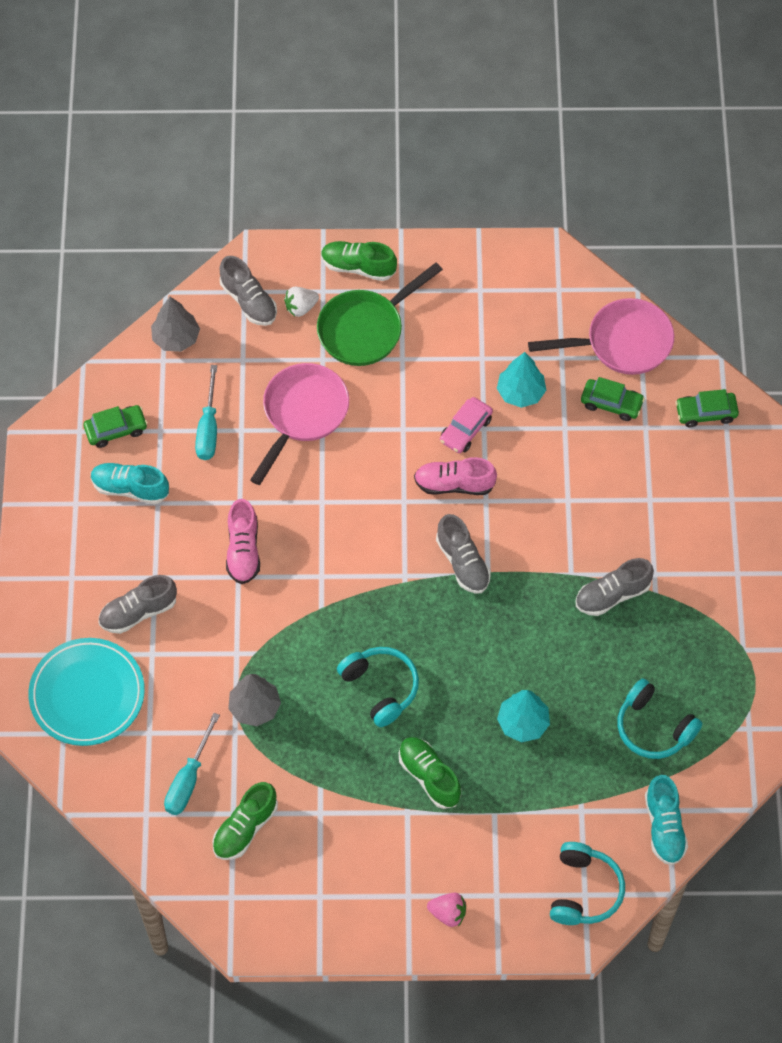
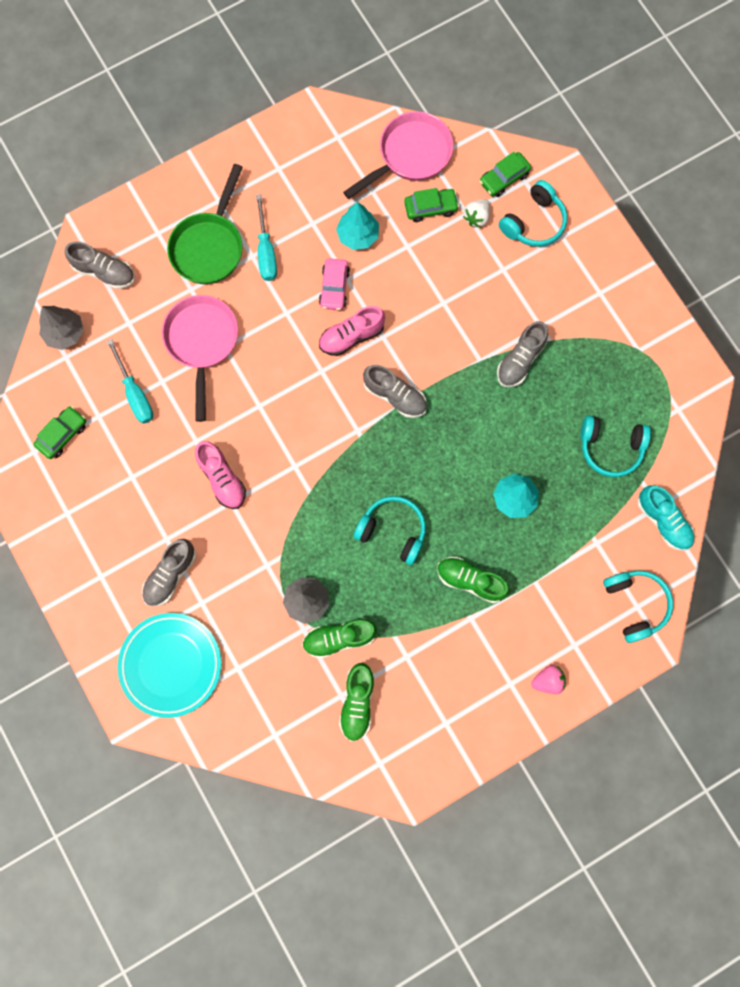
camera: 30 degrees left, 15 degrees up
(130, 488) = (103, 477): turquoise shoe -> none
(188, 779) = (291, 688): turquoise screwdriver -> turquoise screwdriver (266, 251)
(301, 307) = (148, 255): white strawberry -> white strawberry (476, 217)
(358, 267) = (173, 199): green shoe -> green shoe (339, 638)
(710, 471) = (534, 223): none -> turquoise headphones

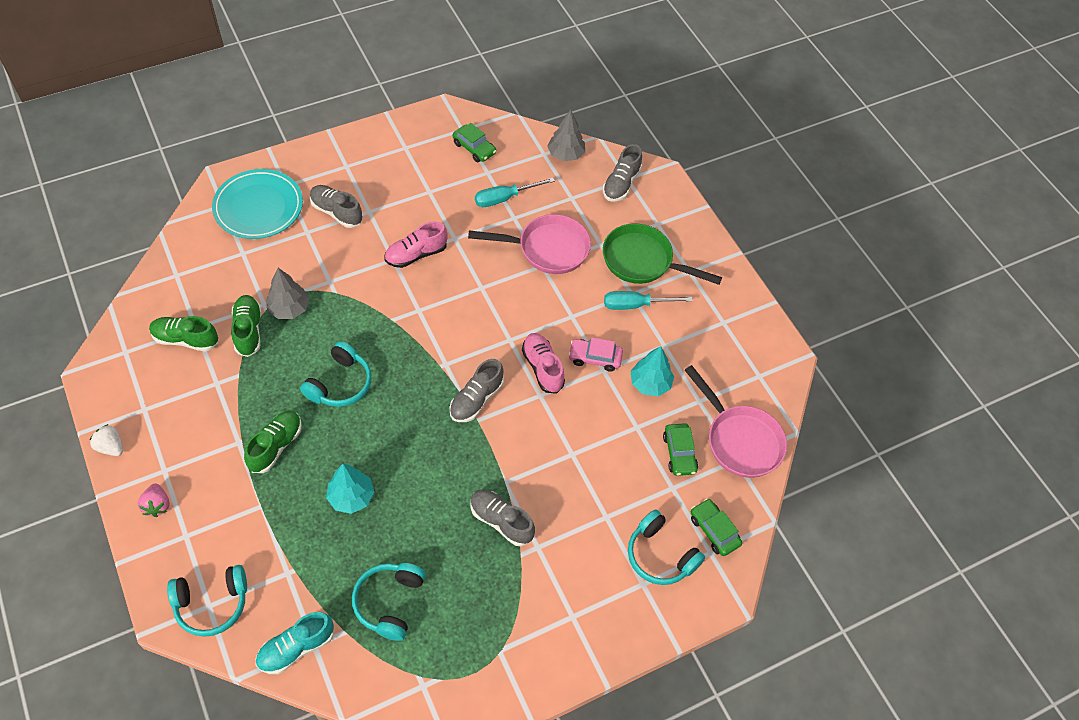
camera: 90 degrees right, 20 degrees down
(476, 217) = (667, 497): white strawberry -> white strawberry (111, 447)

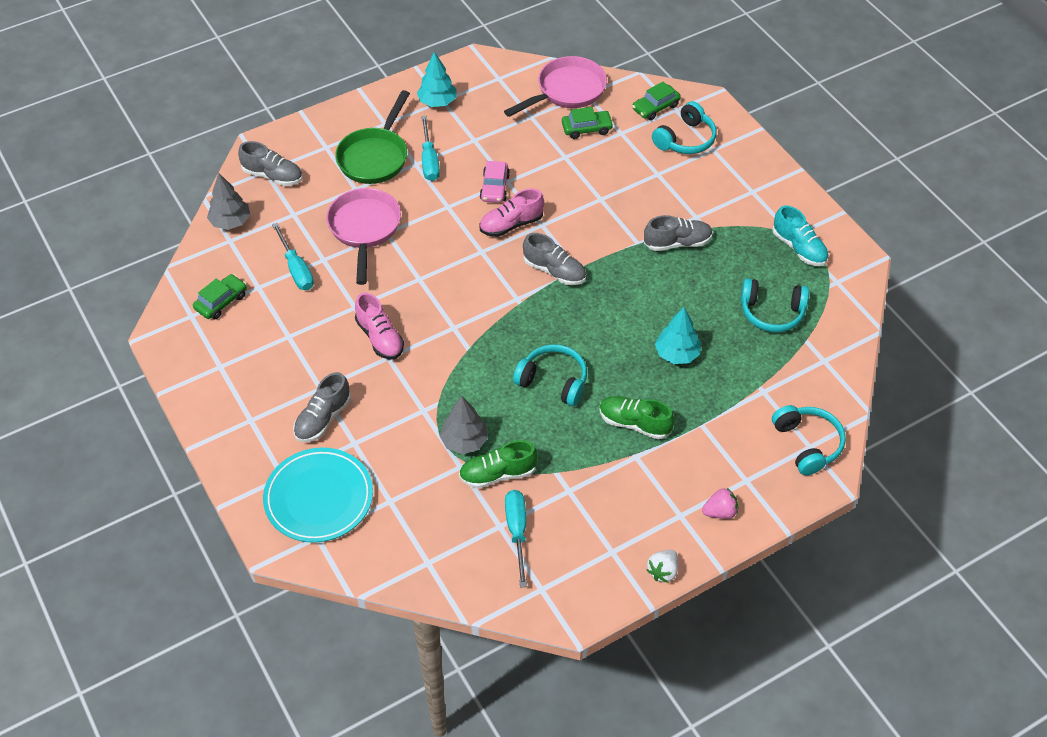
camera: 90 degrees left, 5 degrees down
(185, 339) = (517, 532): green shoe -> turquoise screwdriver
(296, 648) = (830, 373): turquoise shoe -> turquoise shoe (799, 248)
(501, 521) = (677, 243): grey shoe -> grey shoe turned 135 degrees counterclockwise
(650, 383) = (517, 149): turquoise tree -> turquoise tree (437, 102)

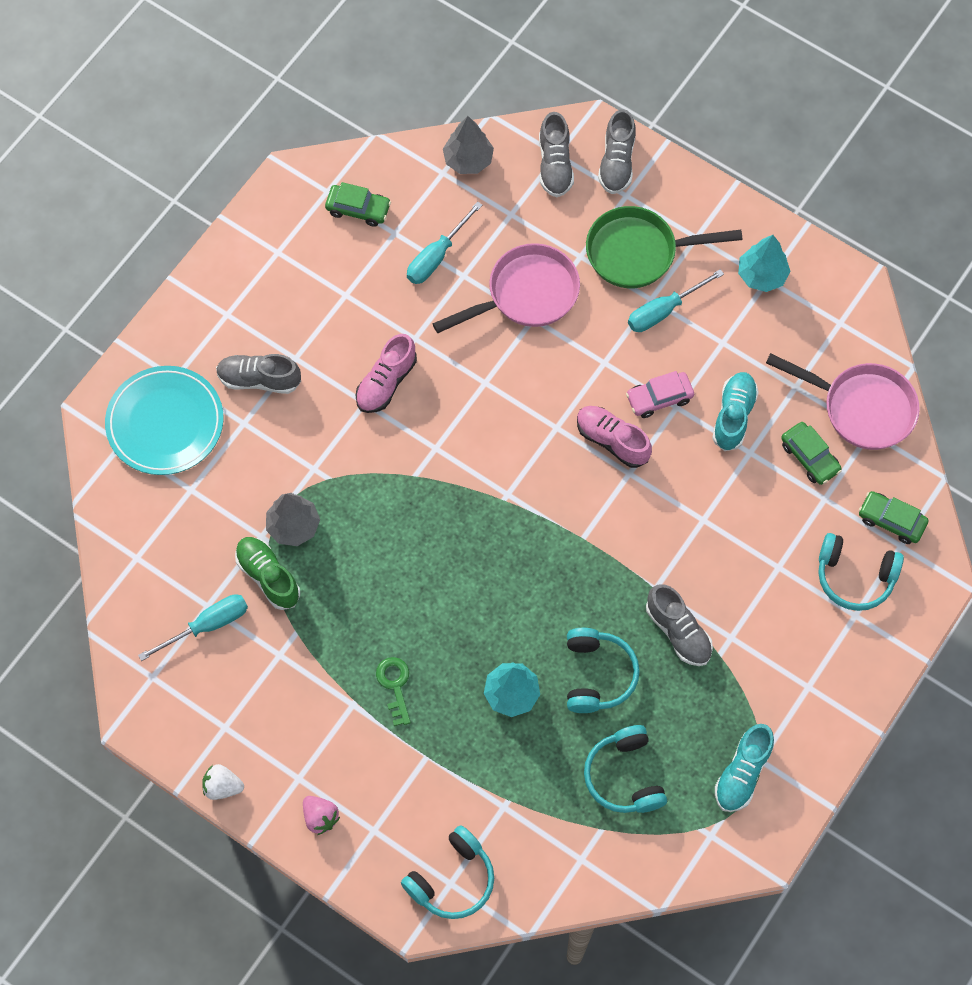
camera: 65 degrees right, 15 degrees up
(532, 155) = (733, 416): none -> turquoise shoe
(553, 381) = (412, 580): turquoise headphones -> turquoise headphones (597, 675)
(554, 271) = (567, 516): grey shoe -> grey shoe (617, 162)
(634, 423) = (395, 686): green shoe -> green key

